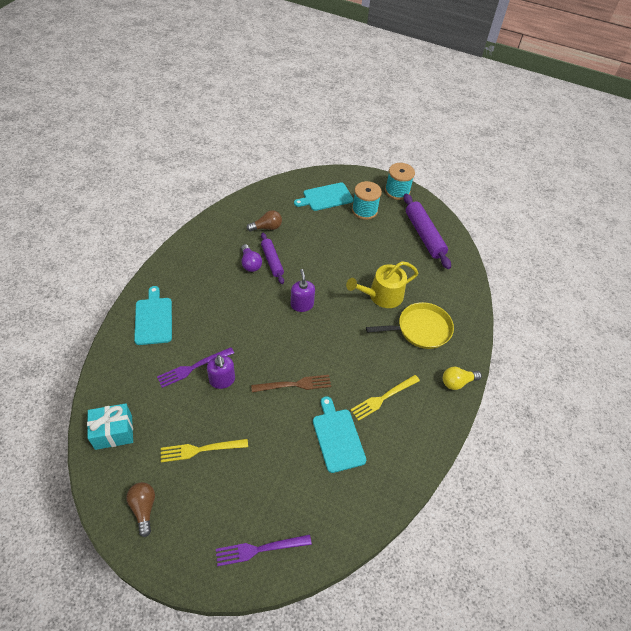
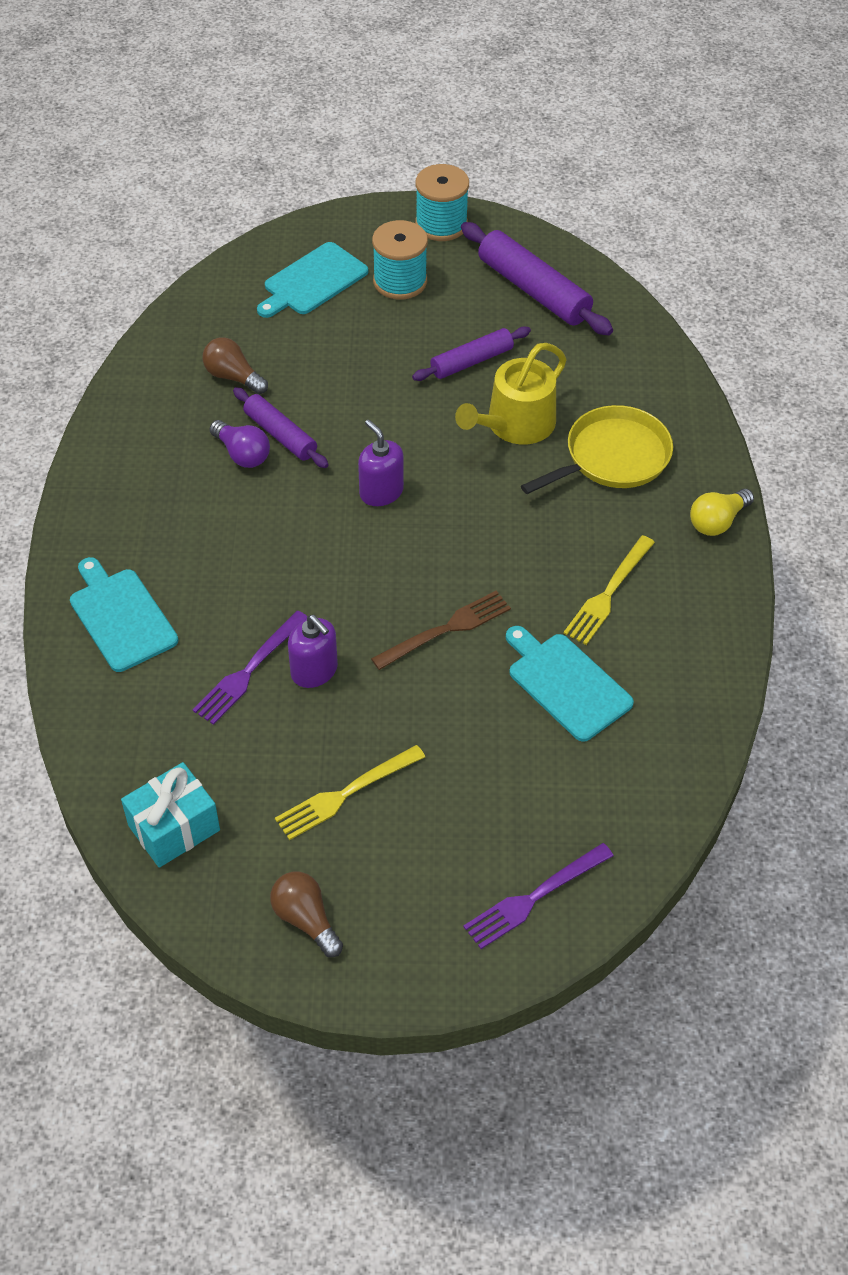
camera: 20 degrees left, 0 degrees up
(266, 227) = (233, 377): brown light bulb -> brown light bulb turned 105 degrees counterclockwise
(377, 258) = (471, 361): none -> purple rolling pin

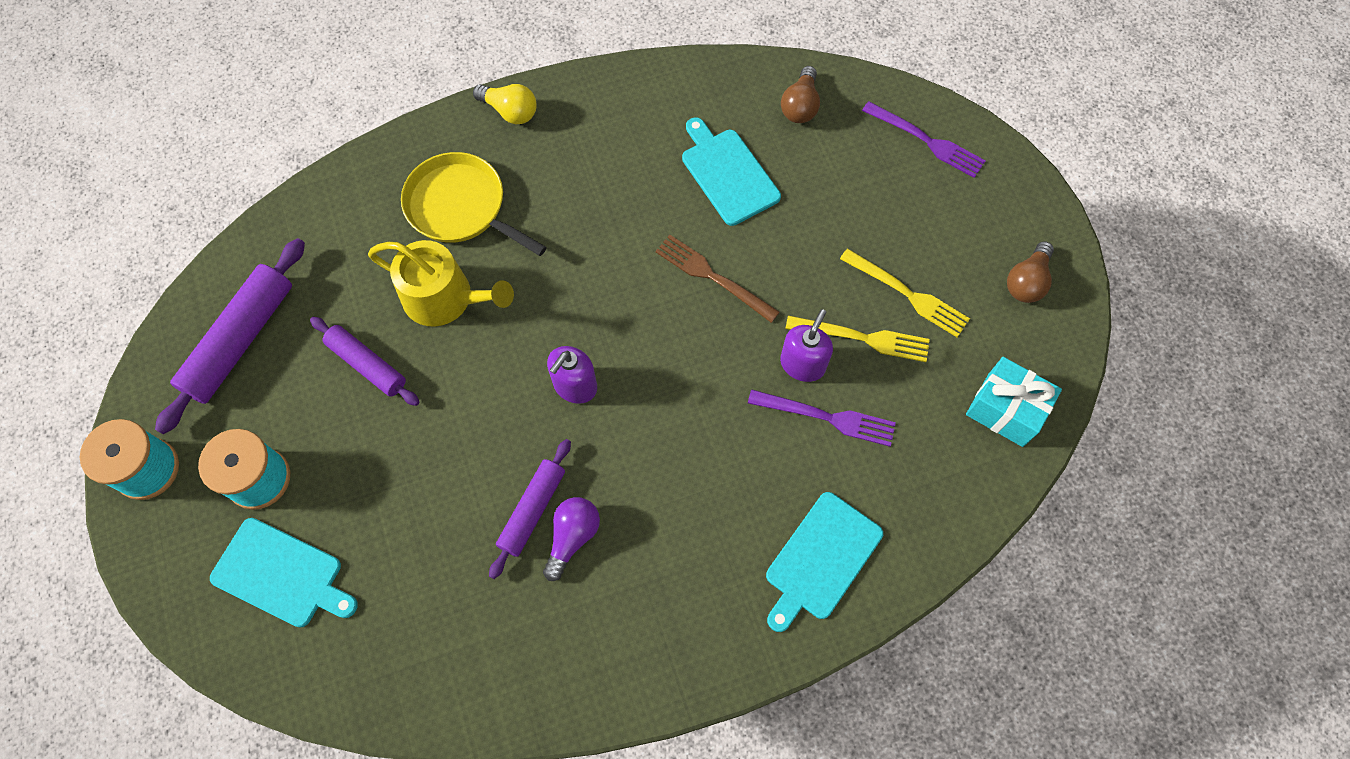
camera: 110 degrees left, 15 degrees up
(233, 377) = (463, 596): brown light bulb -> brown light bulb (800, 106)
(566, 683) = (728, 173): turquoise cutting board -> turquoise cutting board turned 120 degrees clockwise
(608, 594) = (623, 169): yellow fork -> yellow fork (864, 338)

